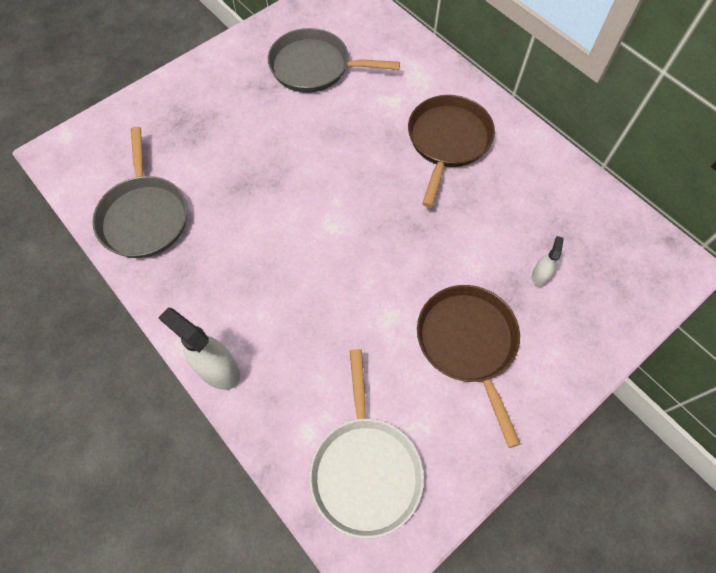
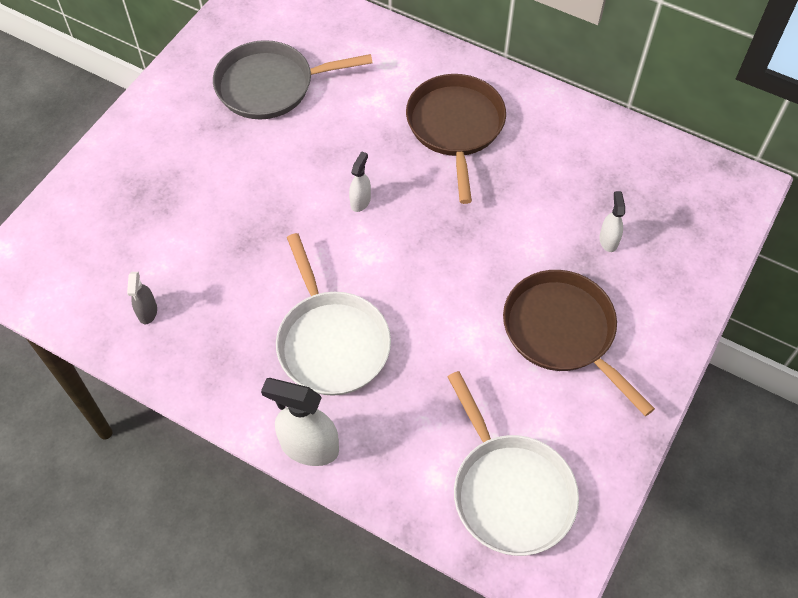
camera: 20 degrees left, 5 degrees down
(144, 216) = (147, 312): grey pan -> grey spray bottle
(273, 288) = (331, 342): none -> white pan
(345, 179) = (360, 201): none -> white spray bottle

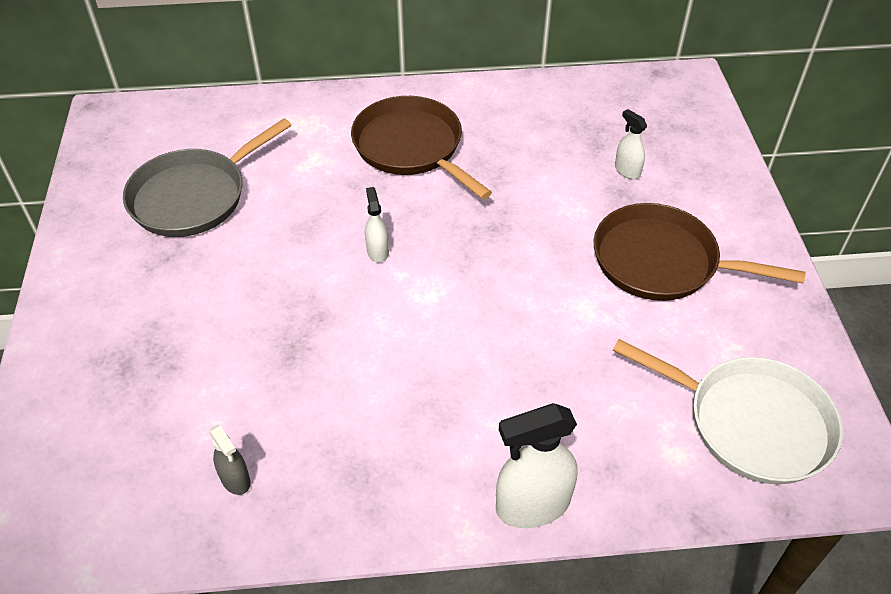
camera: 35 degrees left, 10 degrees down
(331, 342) = (464, 392): white pan -> none

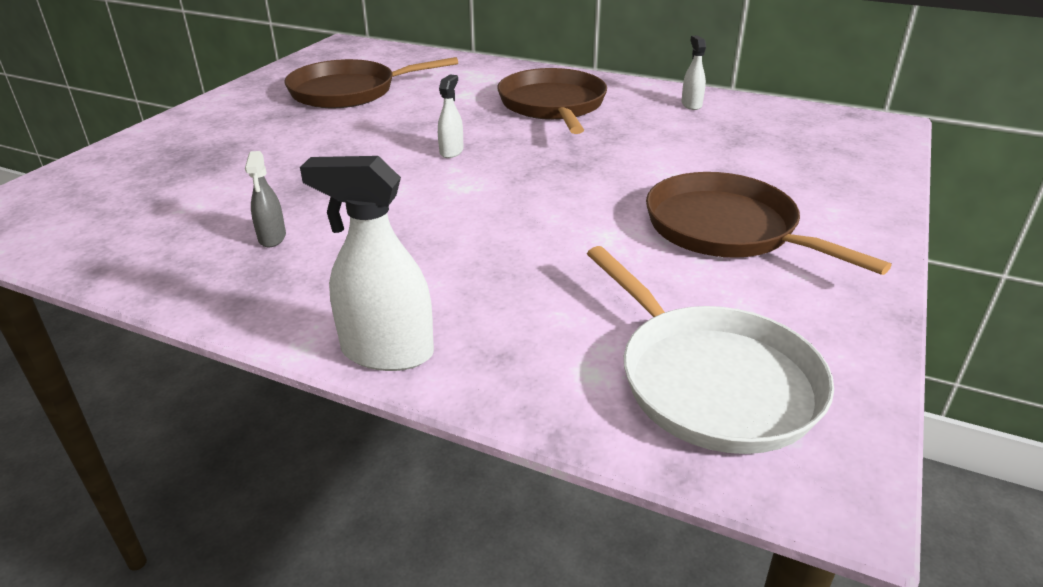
camera: 30 degrees right, 15 degrees down
(193, 196) = (348, 91): grey pan -> brown pan
(235, 479) = (166, 241): grey spray bottle -> grey spray bottle (272, 238)
(627, 171) = (751, 163): white spray bottle -> white spray bottle (691, 105)

